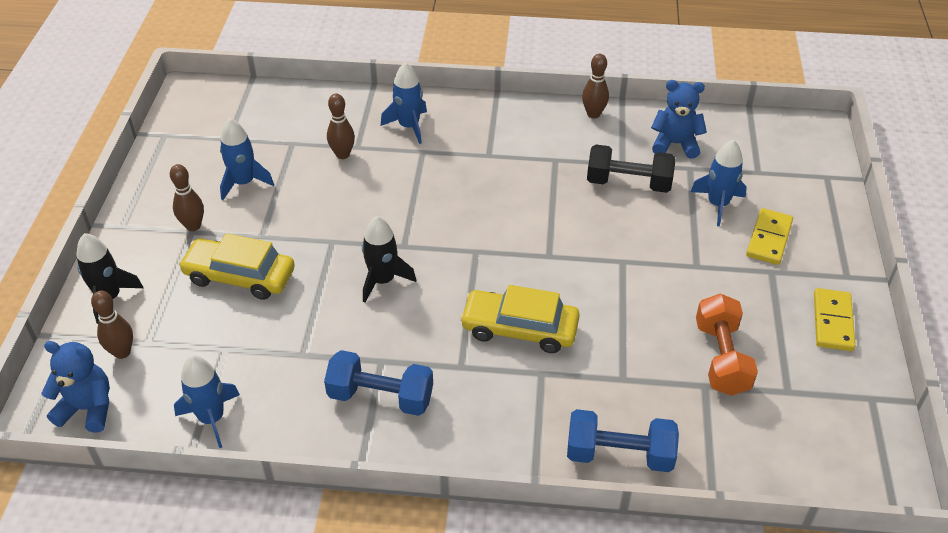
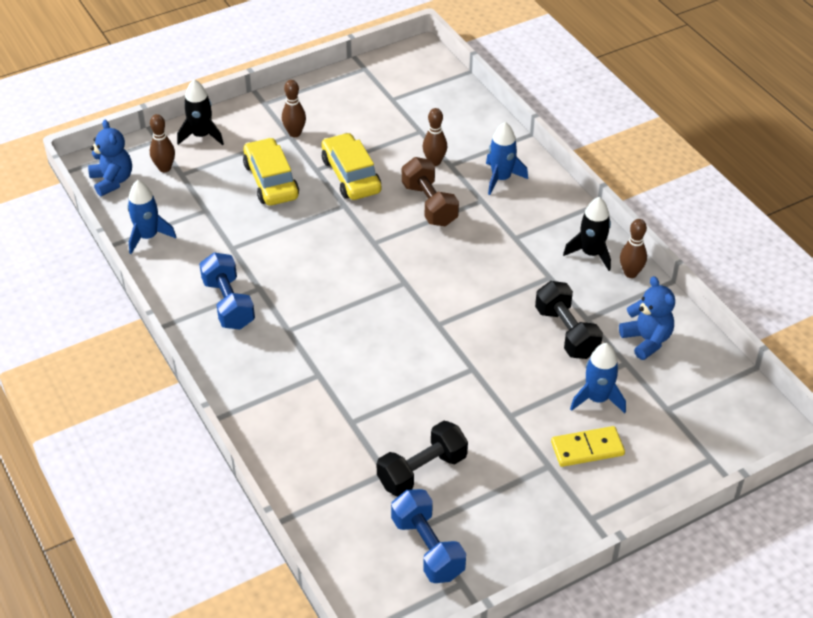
camera: 55 degrees right, 0 degrees up
(244, 183) = (357, 132): blue rocket -> none
(383, 280) = (331, 250): black rocket -> black rocket (591, 253)
(393, 185) = (429, 204): none -> brown dumbbell
(519, 329) = (350, 343): yellow car -> yellow car (351, 175)
(619, 454) = (279, 450): blue dumbbell -> blue dumbbell (427, 548)
(721, 358) = (422, 471): orange dumbbell -> black dumbbell
(833, 322) = (526, 527): yellow domino -> none

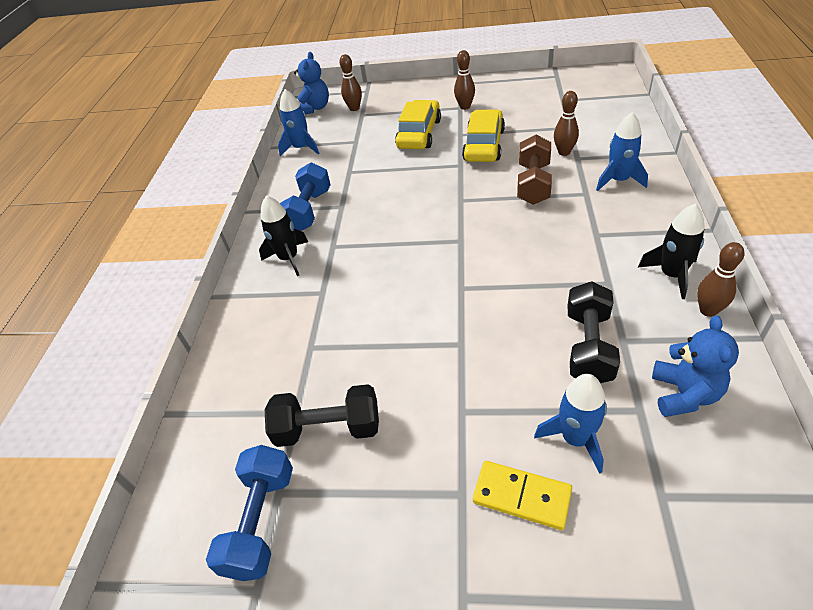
camera: 40 degrees right, 0 degrees up
(201, 136) = (397, 94): black rocket -> black rocket (289, 258)

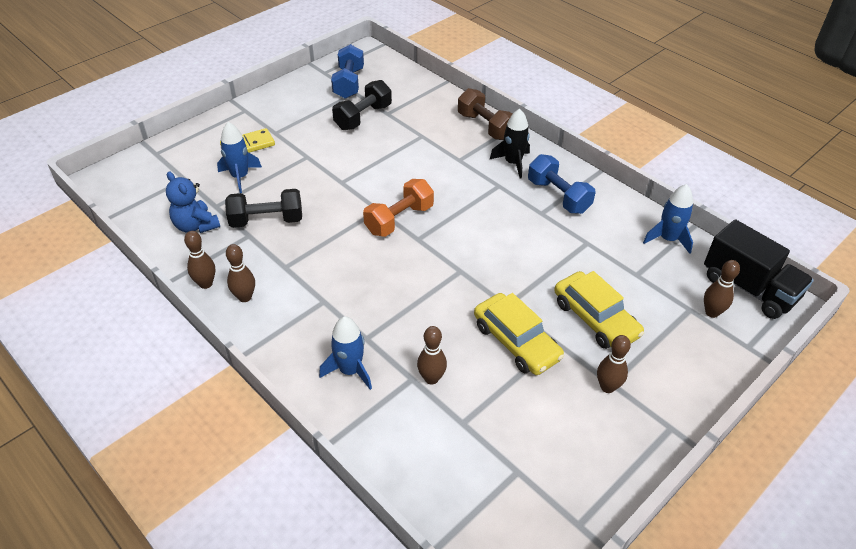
camera: 125 degrees right, 0 degrees up
(261, 521) = (349, 83): blue dumbbell -> blue dumbbell turned 45 degrees clockwise
(314, 108) = (749, 288): blue teddy bear -> black truck
(454, 266) = (399, 219): none -> orange dumbbell
(533, 184) = (420, 322): brown dumbbell -> brown dumbbell (485, 126)
(588, 346) = (266, 220): black dumbbell -> black dumbbell turned 60 degrees counterclockwise
(671, 275) = (245, 297): black rocket -> brown bowling pin

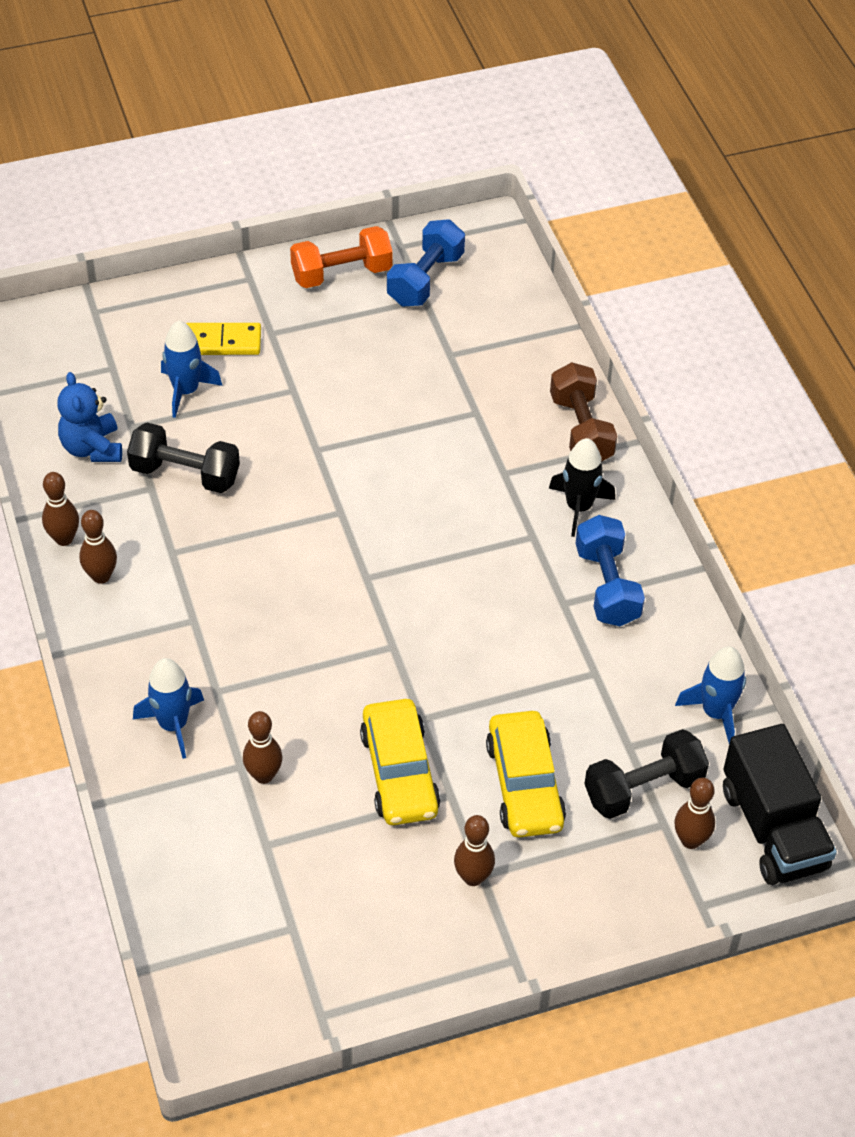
camera: 25 degrees right, 5 degrees up
(363, 117) = (410, 349): black dumbbell -> black dumbbell (643, 788)
(399, 219) = (359, 538): orange dumbbell -> orange dumbbell (341, 273)

